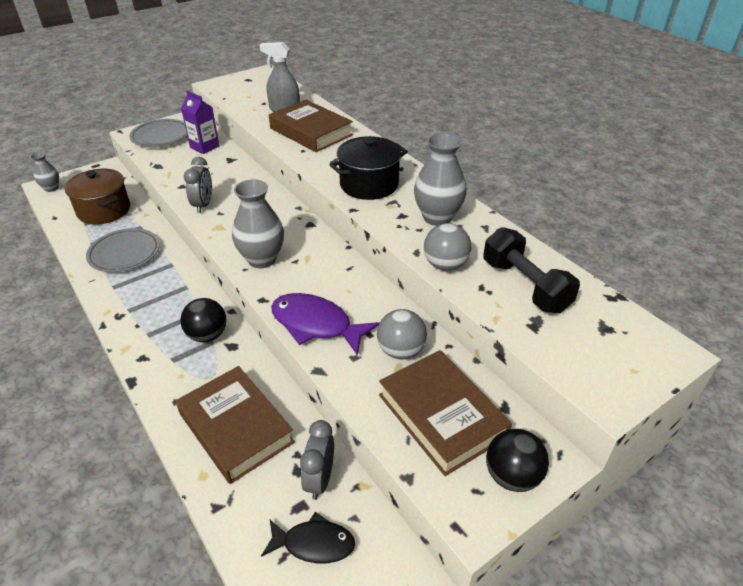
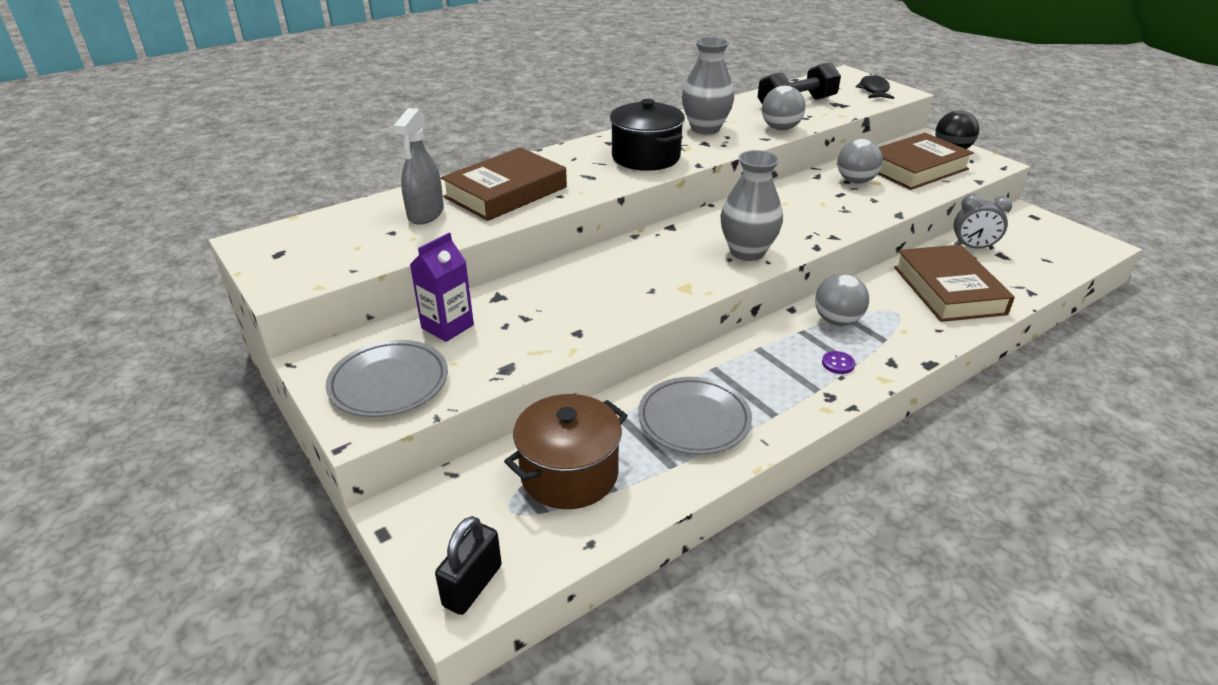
camera: 90 degrees left, 5 degrees down
(51, 188) = (472, 585): grey vase -> black padlock
(152, 326) = (838, 363): none -> purple button
(203, 205) = (632, 306): grey clock -> none
(207, 335) = (837, 321): black ball -> grey ball
(236, 428) = (948, 290): brown book -> brown book turned 60 degrees counterclockwise
(314, 543) = (1027, 248): black fish -> black fish (874, 90)
(316, 325) = (841, 217): purple fish -> none

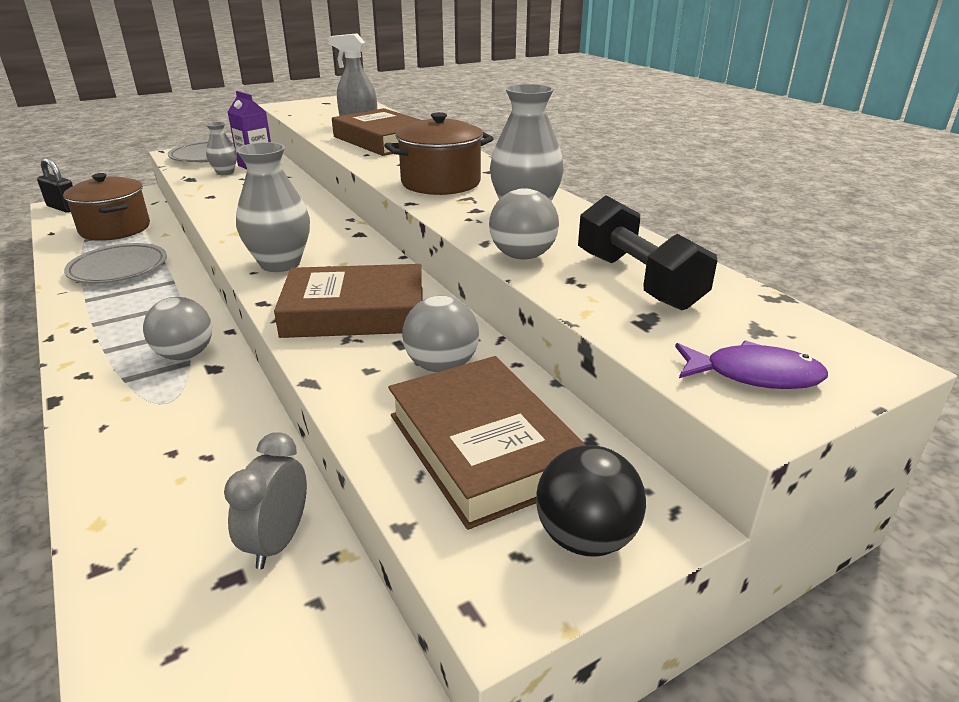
camera: 95 degrees right, 5 degrees down
(479, 345) = (225, 172): none -> grey vase
(645, 157) = (441, 183): black pot -> brown pot
(838, 363) = (115, 341): purple button -> none
(874, 90) = (754, 375): black fish -> purple fish
(948, 290) = (176, 464): brown book -> brown book (355, 312)

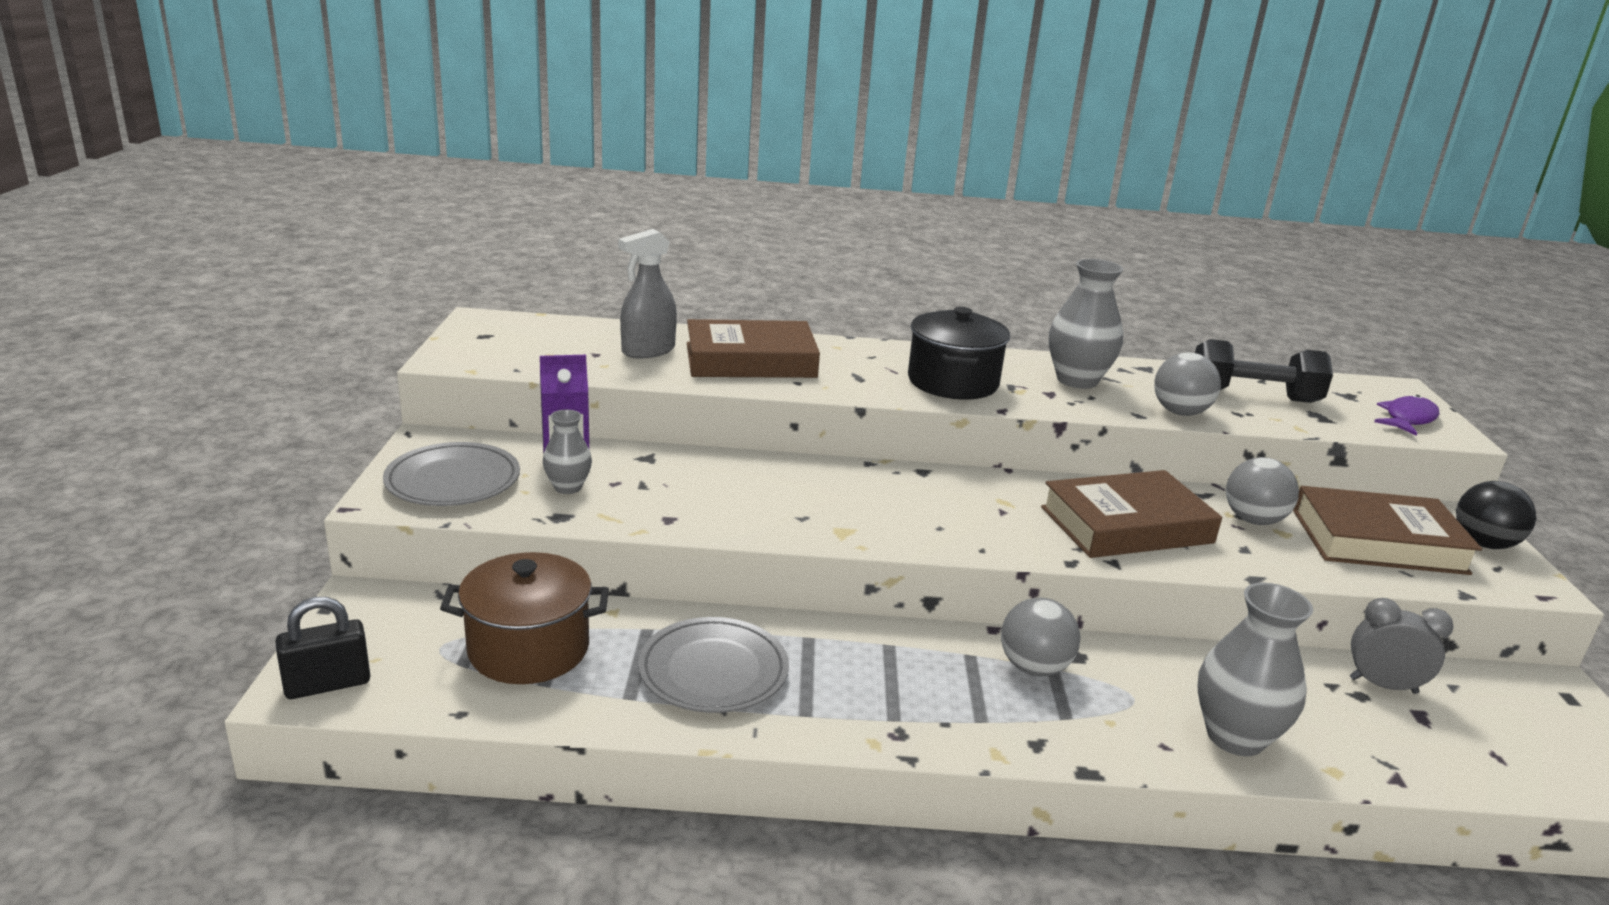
camera: 60 degrees left, 5 degrees down
(278, 542) = (1383, 685): grey clock -> grey clock turned 150 degrees clockwise
(280, 264) = (972, 530): grey vase -> grey vase (1235, 737)
(355, 312) = (1126, 525): brown book -> brown book turned 45 degrees clockwise
(441, 183) = (952, 382): brown pot -> black pot

